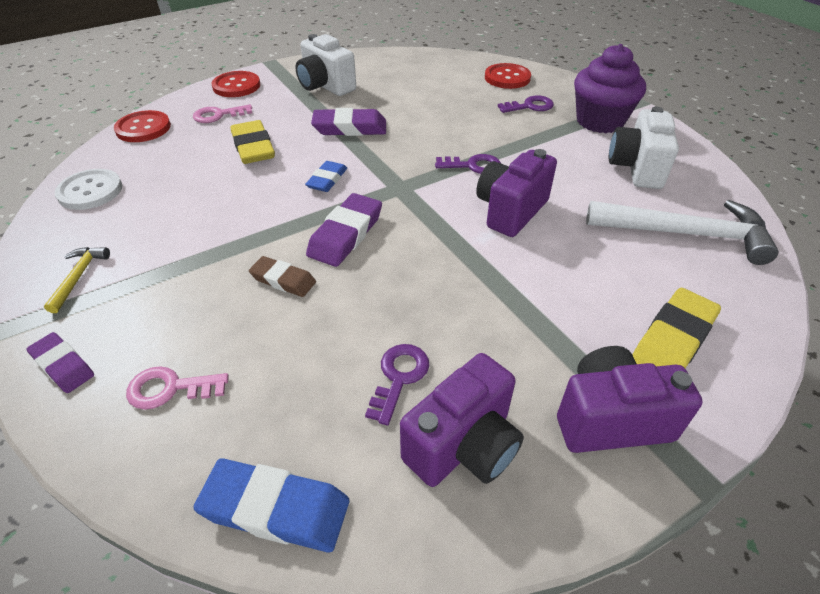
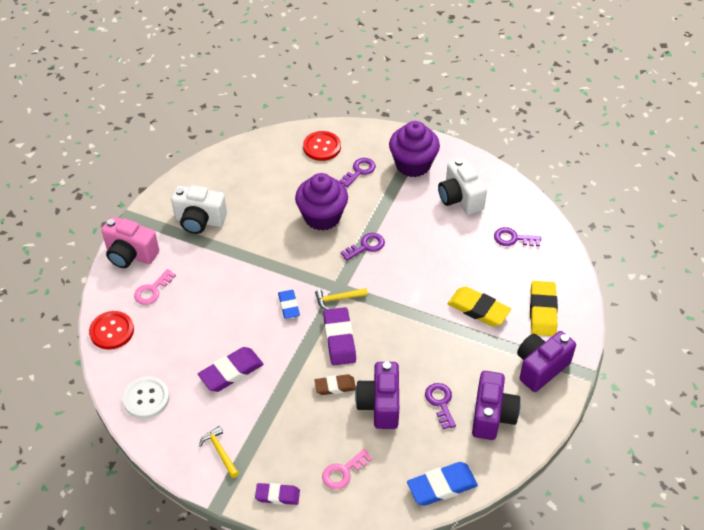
camera: 35 degrees left, 5 degrees up
(236, 86) = (130, 255): red button -> pink camera
(253, 147) = (212, 305): yellow eraser -> yellow eraser (478, 309)
(350, 128) = (259, 254): purple eraser -> purple eraser (231, 372)
(388, 197) = (338, 299): none -> yellow hammer
(449, 125) = (322, 217): none -> purple cupcake
(510, 211) = (414, 271): purple camera -> purple camera (380, 405)
(685, 234) = (513, 238): white hammer -> purple key

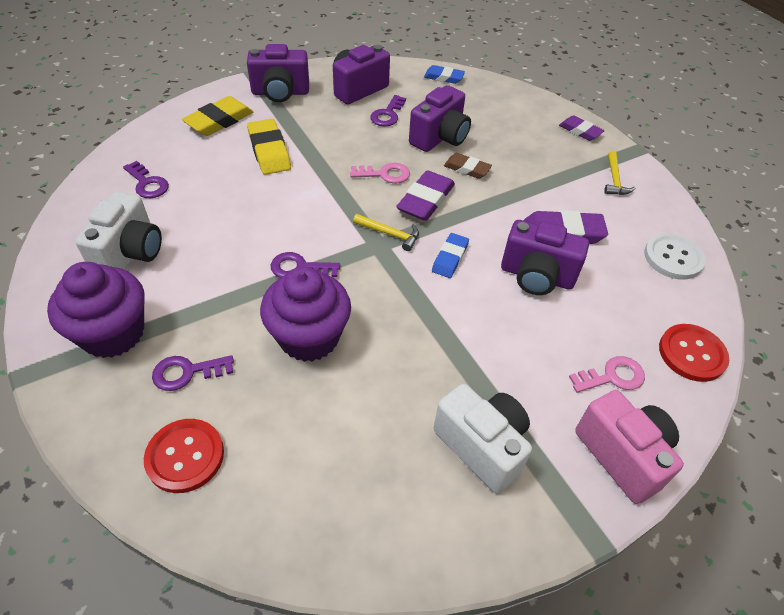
camera: 145 degrees left, 0 degrees up
(228, 326) = (536, 276): none -> purple camera
(343, 472) = (513, 118): pink key -> pink key (385, 174)
(442, 486) = (444, 77): blue eraser -> blue eraser, size x0.63

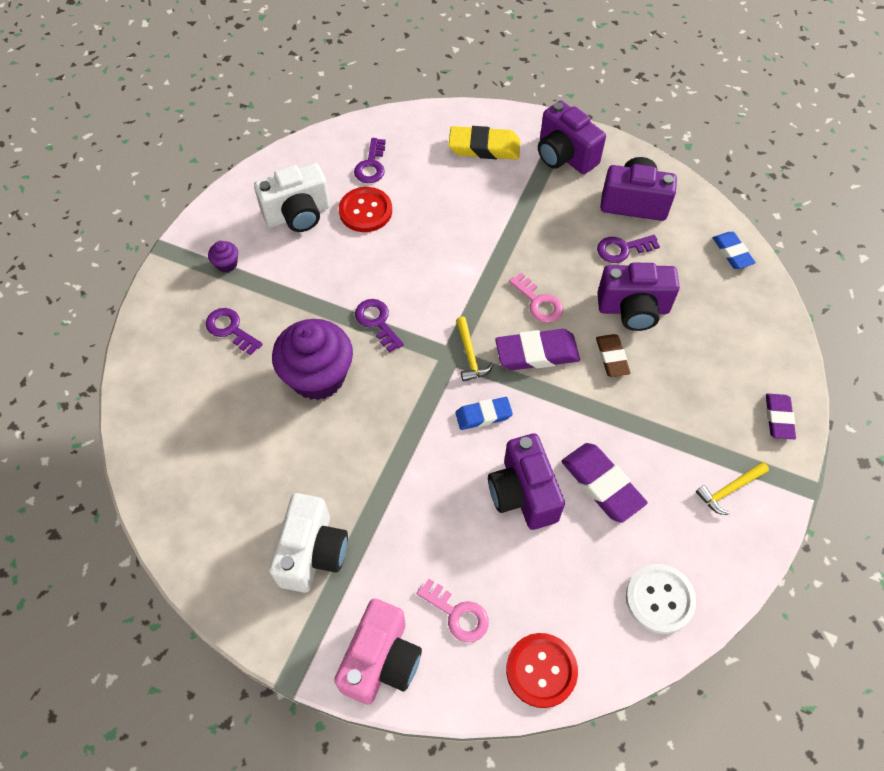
camera: 55 degrees right, 10 degrees up
(113, 333) = (226, 264): purple cupcake -> purple cupcake, size x0.41
(185, 456) = (171, 379): red button -> red button (365, 211)
(269, 151) = (483, 206): yellow eraser -> none

